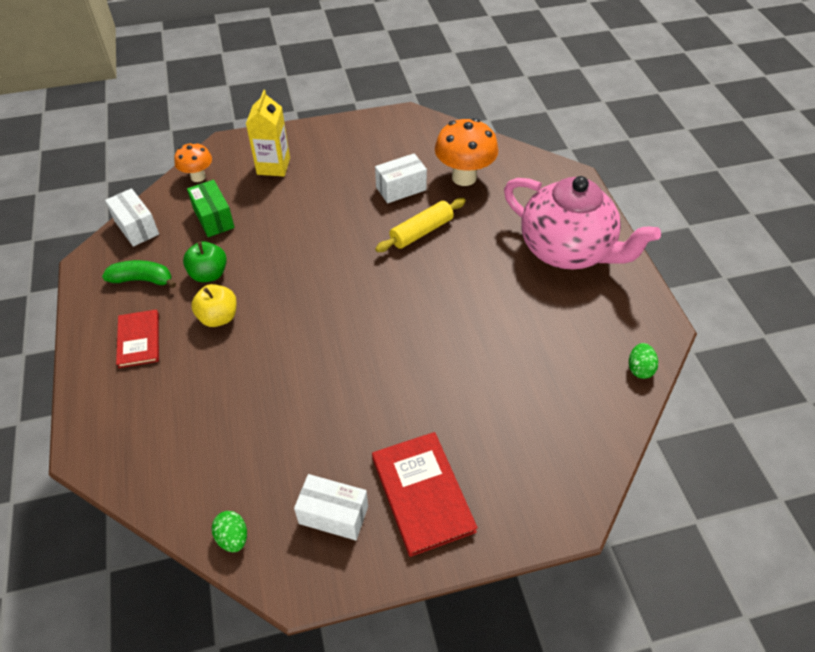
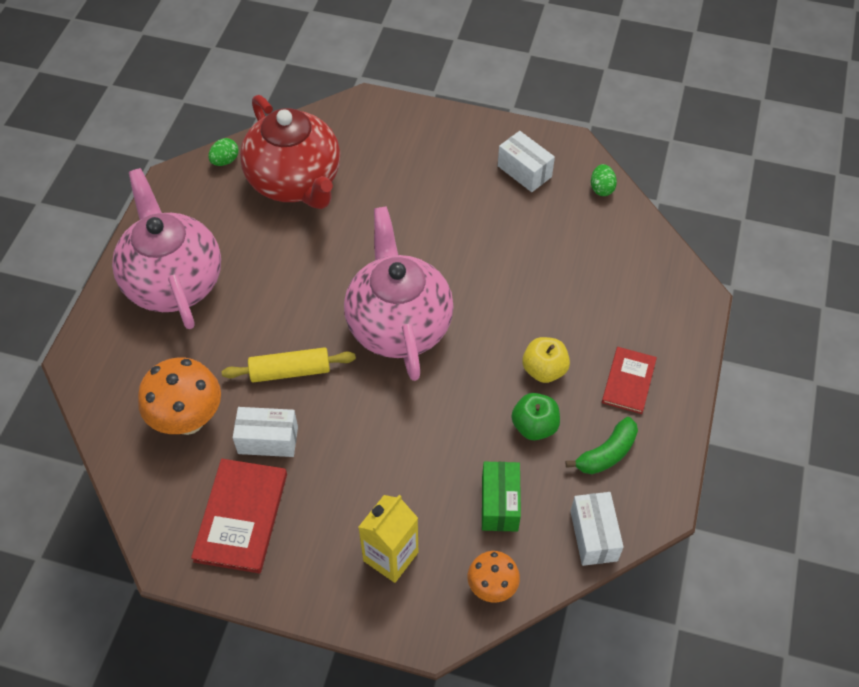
camera: 150 degrees left, 5 degrees up
(142, 280) = (606, 453): green banana -> green banana turned 75 degrees counterclockwise
(363, 298) = (398, 324): none -> pink teapot
(422, 494) = (454, 156): red book -> red book (241, 517)
(555, 380) = (296, 182): none -> red teapot

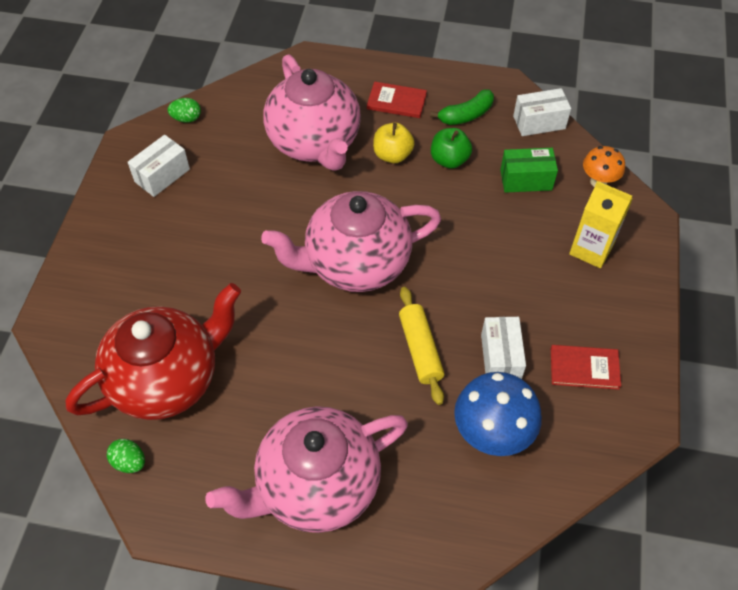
camera: 95 degrees left, 0 degrees up
(188, 420) = (491, 434): orange mushroom -> blue mushroom
(241, 517) = (584, 368): red book -> red book, size x0.64
(564, 298) = (315, 143): none -> pink teapot
(606, 453) = (466, 115): green banana -> green banana turned 105 degrees clockwise

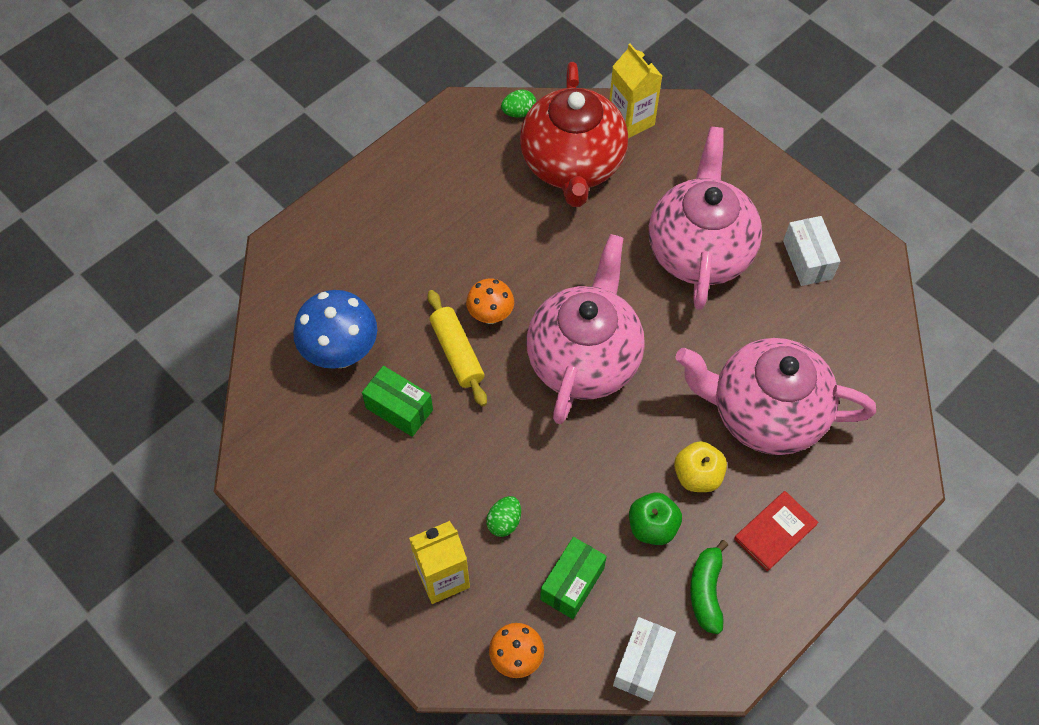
camera: 125 degrees right, 5 degrees up
(84, 362) = (631, 120): none -> yellow carton
(186, 118) = (877, 316): green egg -> green egg (504, 522)
(316, 486) = (403, 212): pink teapot -> pink teapot (699, 250)
(368, 347) = (490, 315): none -> orange mushroom
(420, 349) = (457, 353): yellow rolling pin -> yellow rolling pin turned 45 degrees clockwise
(500, 358) = (399, 409): white box -> green box
(584, 368) = (335, 468): red book -> none

